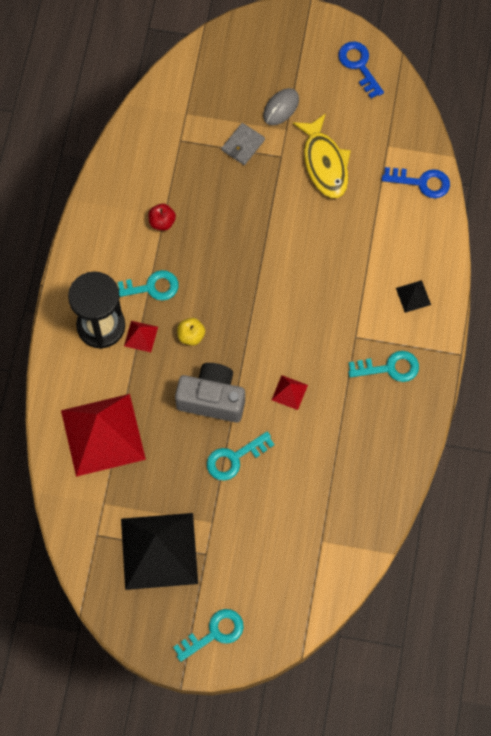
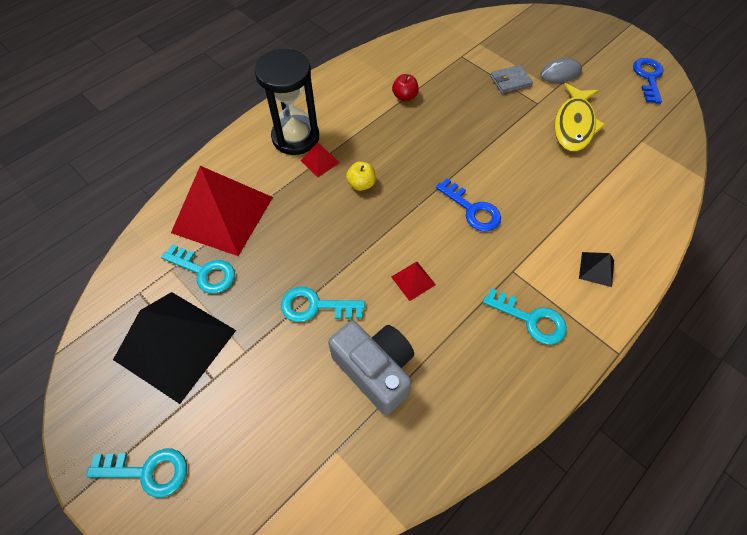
camera: 35 degrees right, 10 degrees down
(150, 287) = (357, 133): turquoise key -> turquoise key (205, 272)
(212, 399) = (337, 243): grey camera -> grey camera (375, 370)
(422, 182) = (660, 182): blue key -> blue key (472, 210)

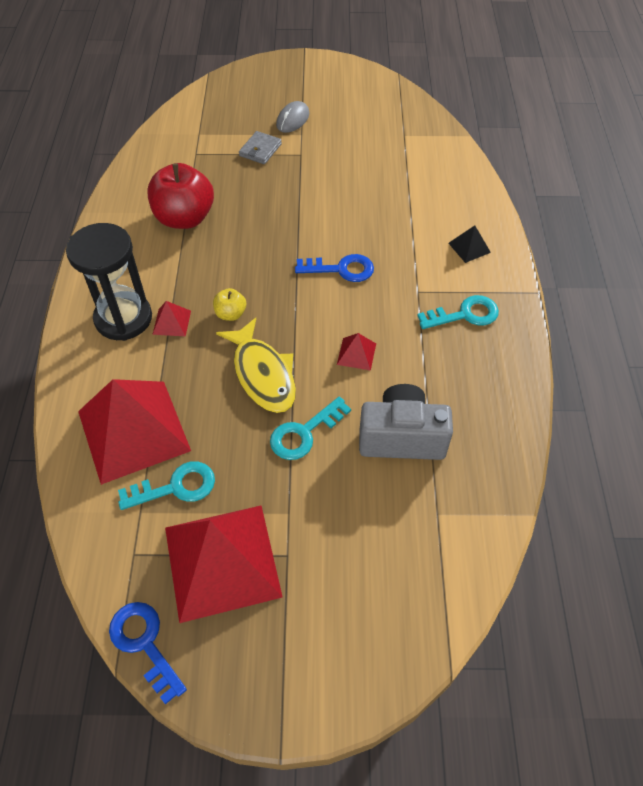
camera: 45 degrees left, 5 degrees down
(148, 471) = (317, 664): turquoise key -> none
(175, 344) = (222, 561): black pyramid -> red pyramid
(404, 96) = (184, 218): red apple -> red apple, size x2.14
(574, 125) = (346, 154): yellow fish -> yellow fish (263, 374)
(648, 77) = (360, 84): blue key -> blue key (144, 643)

